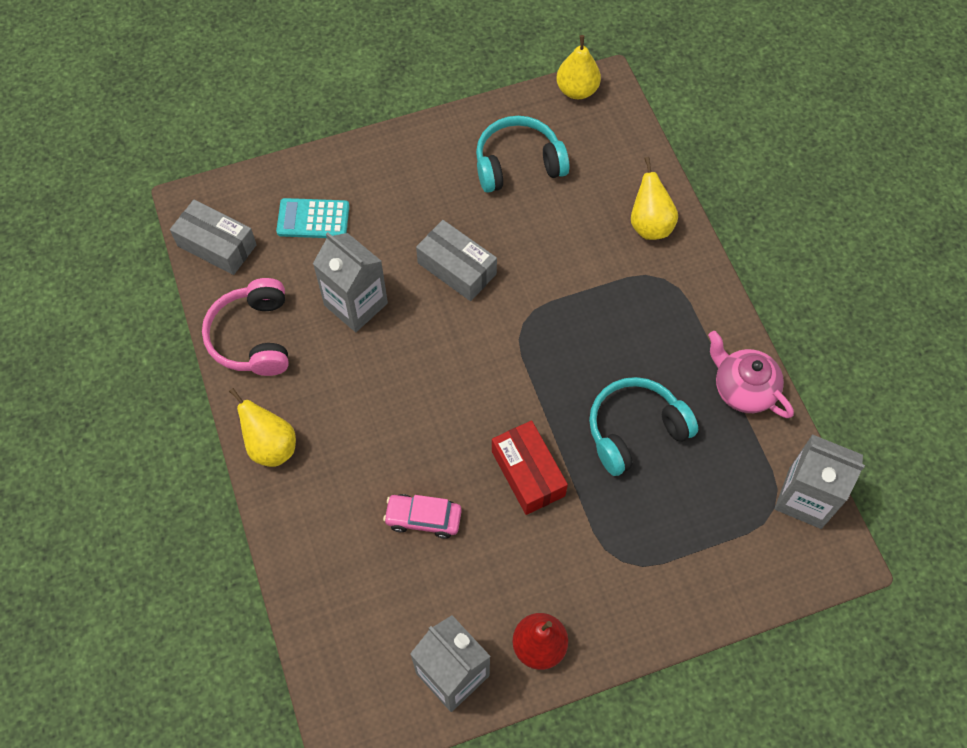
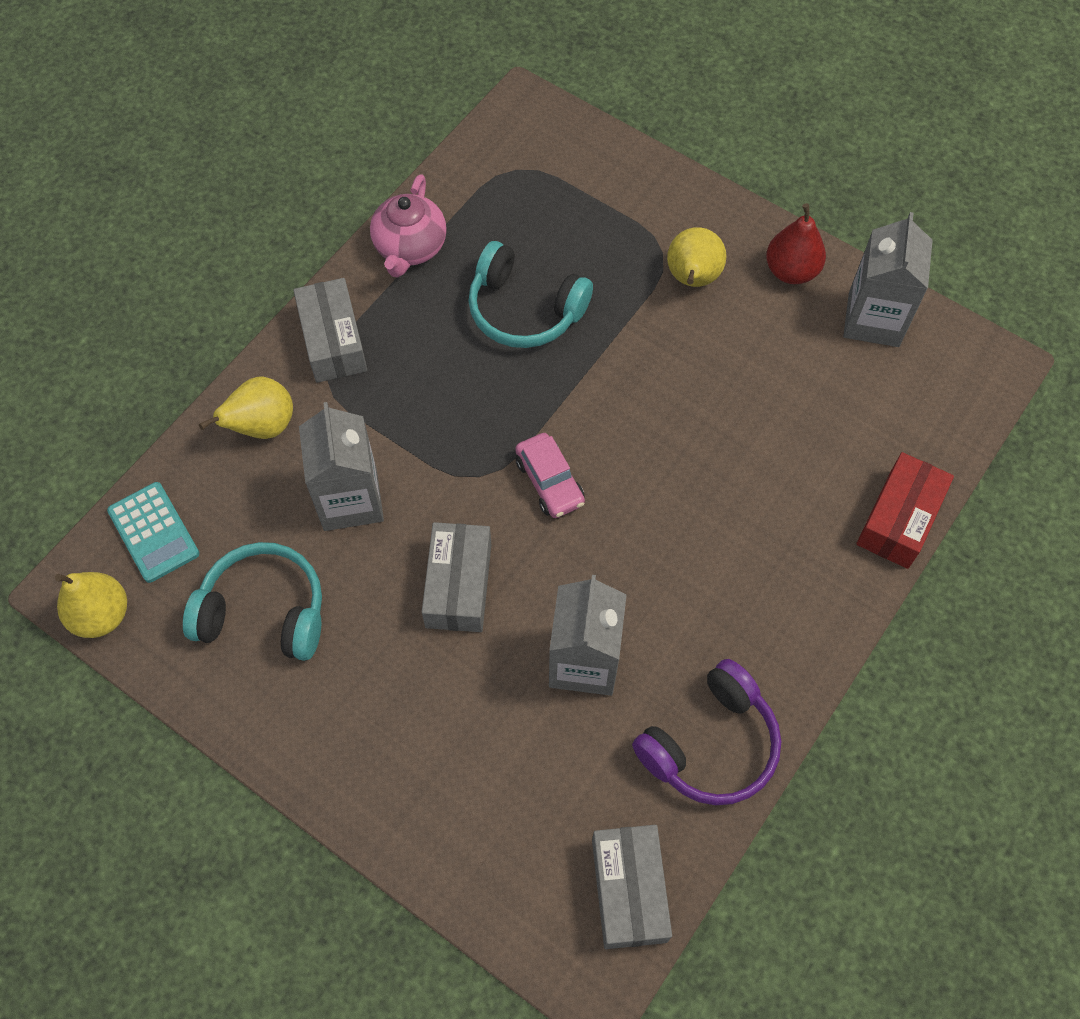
camera: 125 degrees left, 0 degrees up
(253, 337) = (710, 744): pink headphones -> purple headphones
(271, 446) = (813, 625): yellow pear -> yellow pear (692, 279)
(313, 219) = (507, 797): turquoise calculator -> turquoise calculator (154, 532)
(423, 518) = (762, 431): pink car -> pink car (549, 482)
(518, 164) = (264, 612): turquoise headphones -> turquoise headphones turned 150 degrees clockwise
(528, 473) = (642, 372): red box -> red box (899, 519)
(691, 298) = (333, 341): none -> grey box
(805, 498) = (488, 152): grey carton -> grey carton (350, 499)

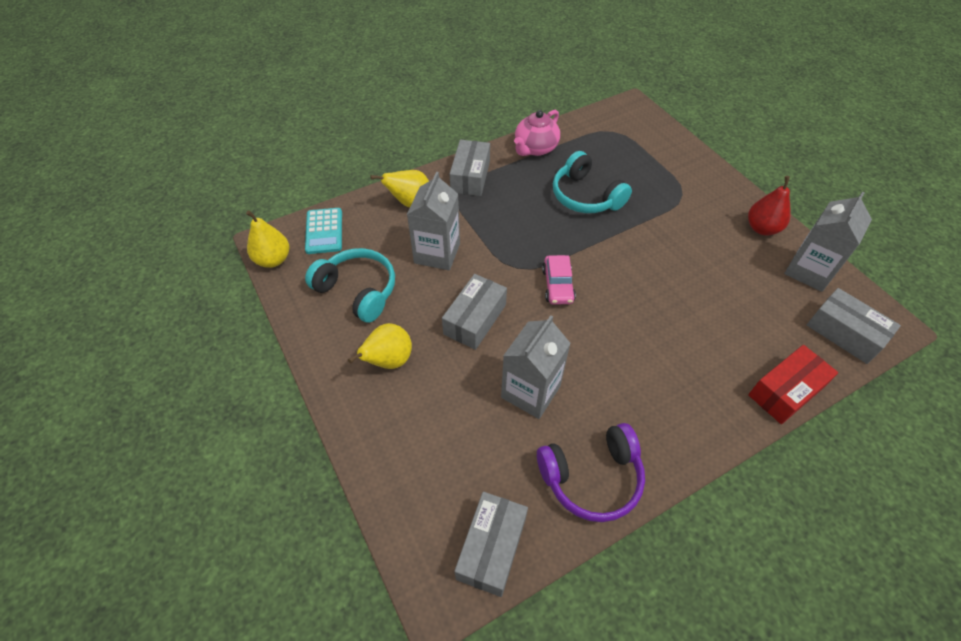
camera: 25 degrees right, 10 degrees down
(692, 279) = (695, 213): yellow pear -> yellow pear (388, 361)
(944, 401) = (844, 333): none -> grey box

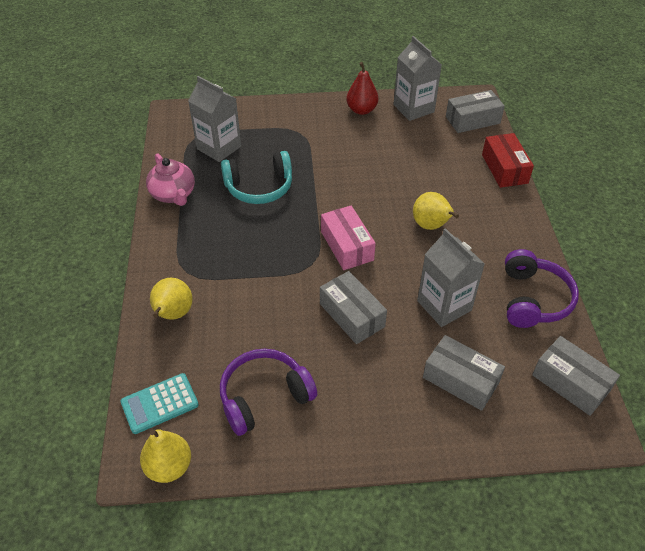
camera: 65 degrees left, 5 degrees down
(324, 231) = (160, 404): turquoise calculator -> turquoise calculator turned 135 degrees clockwise
(357, 291) = (264, 397): turquoise headphones -> purple headphones
(388, 361) = (364, 397): yellow pear -> yellow pear (431, 226)
(437, 253) = (257, 315): grey carton -> grey carton (219, 147)
(470, 176) = (173, 254): grey box -> grey box (460, 380)
(557, 285) = (347, 246): pink car -> pink box

